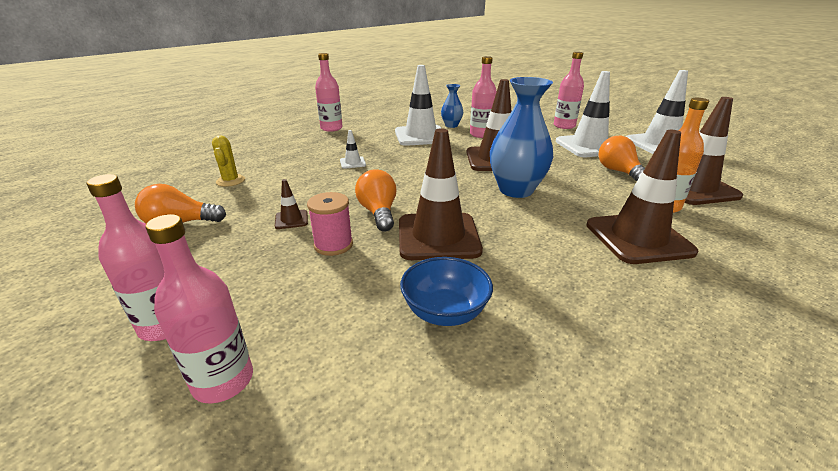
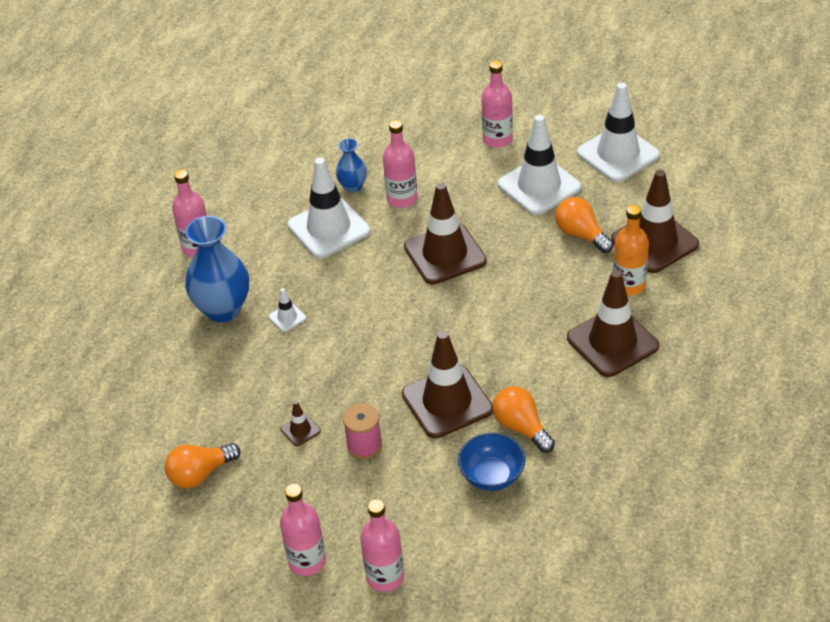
camera: 20 degrees left, 15 degrees up
(230, 181) = (180, 398): yellow cactus -> none
(378, 213) = (375, 391): orange light bulb -> orange light bulb (521, 427)
(516, 190) = (488, 307): blue vase -> blue vase (223, 309)

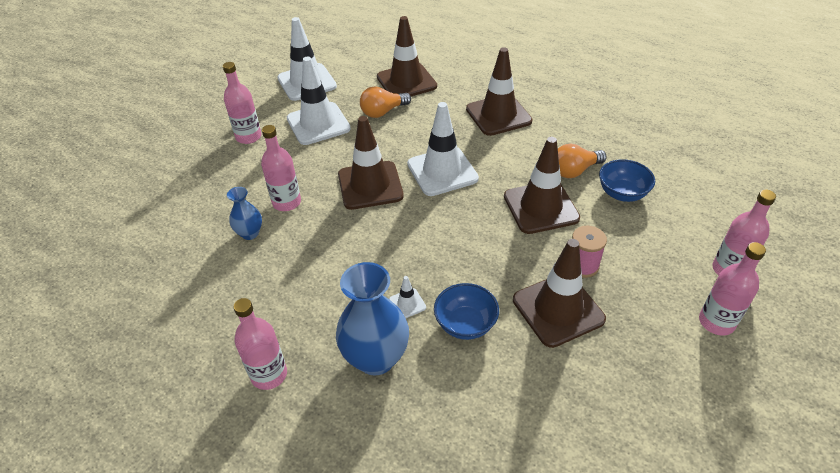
camera: 80 degrees left, 0 degrees up
(200, 474) = (607, 401): orange light bulb -> none
(270, 363) = (465, 324): none -> blue bowl
(300, 430) = (558, 309): brown traffic cone -> brown traffic cone, size x2.34
(329, 228) = (298, 258): white traffic cone -> white traffic cone (442, 171)
(629, 285) = (445, 99): orange bottle -> none

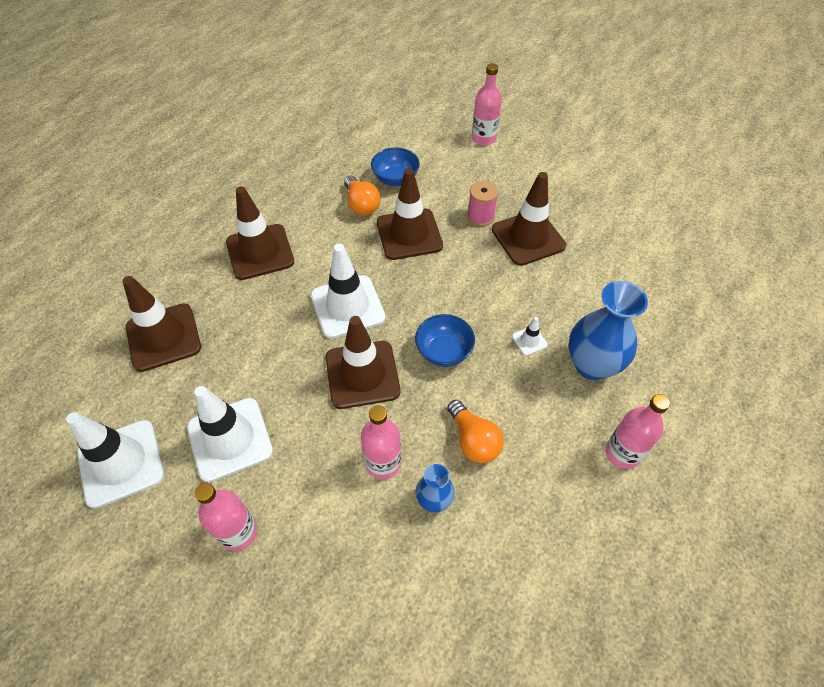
camera: 90 degrees left, 10 degrees up
(383, 112) = (223, 363): orange light bulb -> orange light bulb (473, 440)
(465, 324) = (548, 299): blue bowl -> blue bowl (443, 351)
(716, 322) = (532, 155): pink bottle -> none

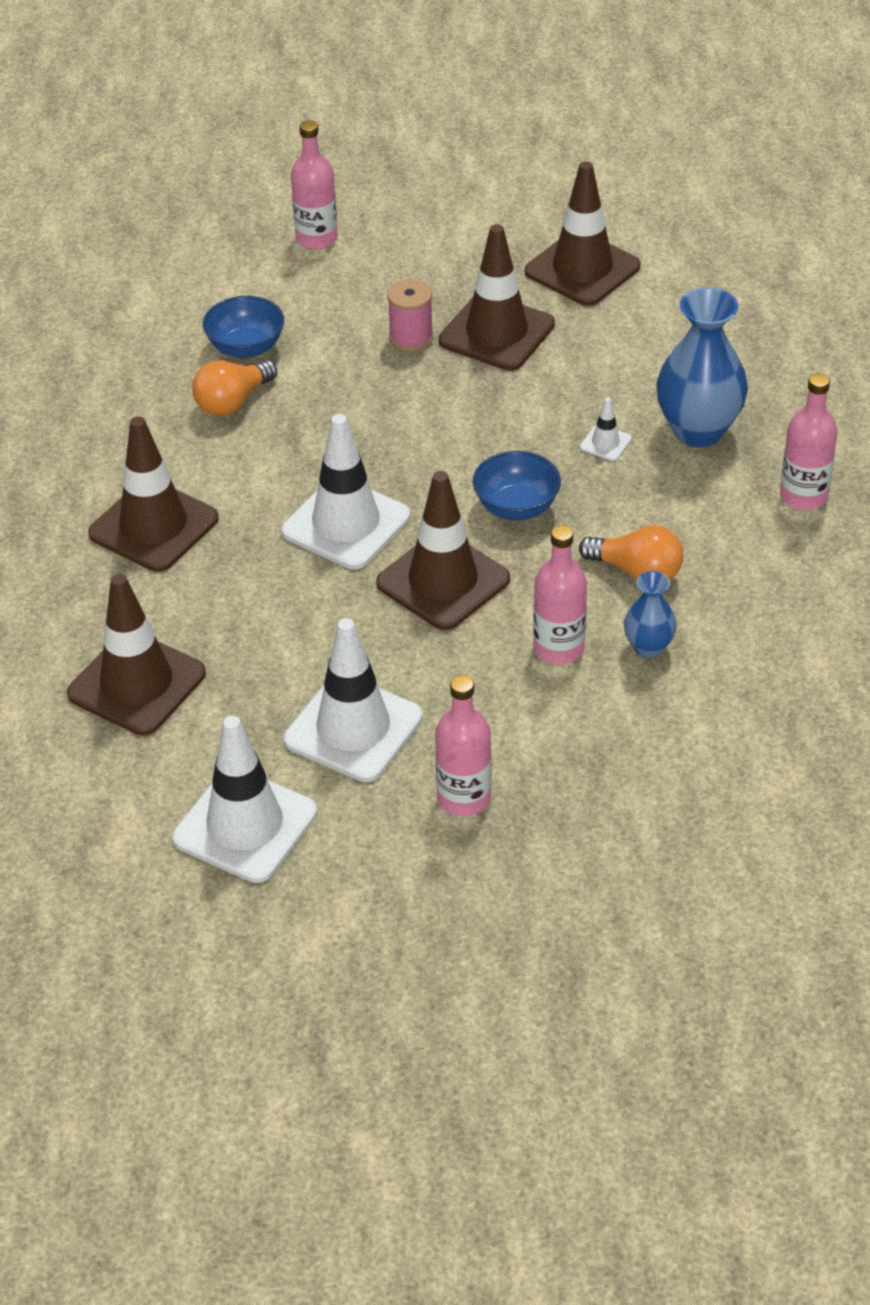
camera: 35 degrees left, 10 degrees down
(361, 205) = (233, 402): orange light bulb -> orange light bulb turned 105 degrees clockwise
(409, 234) = (338, 404): brown traffic cone -> brown traffic cone (582, 269)

